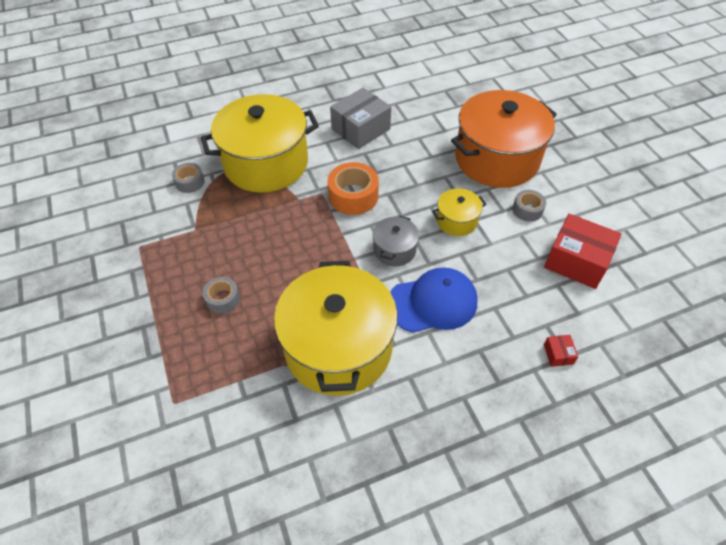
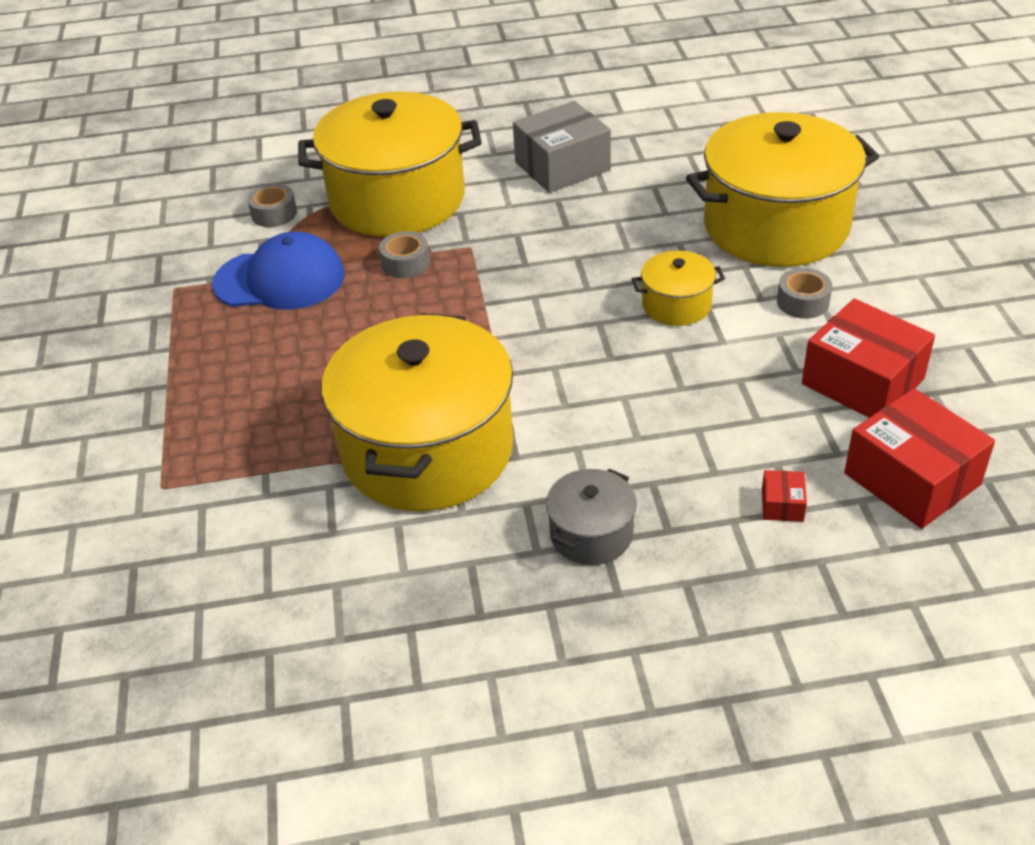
camera: 15 degrees right, 10 degrees down
(223, 299) = (274, 367): grey tape -> grey tape (405, 263)
(353, 196) = (519, 255): orange tape -> none
(394, 250) = (560, 333): grey pot -> grey pot (591, 534)
(432, 302) = (597, 410): blue cap -> blue cap (280, 279)
(496, 159) = (776, 226): orange pot -> yellow pot
(623, 325) = (911, 479): none -> red box

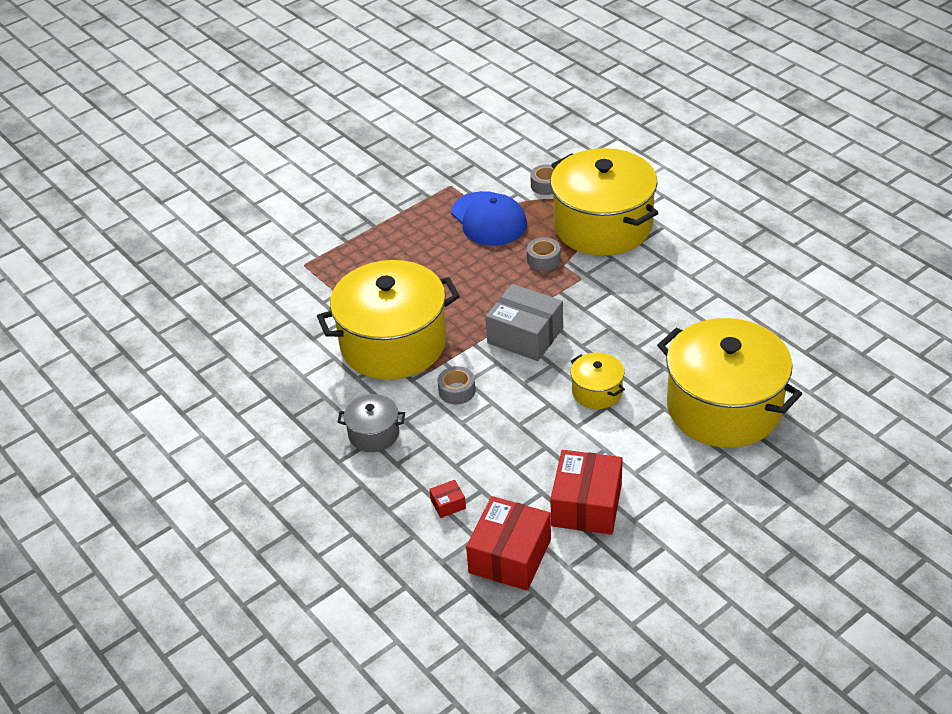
camera: 60 degrees right, 0 degrees up
(562, 166) = (703, 279): grey box -> grey box (525, 336)
(803, 302) = (648, 449): grey tape -> grey tape (457, 391)

